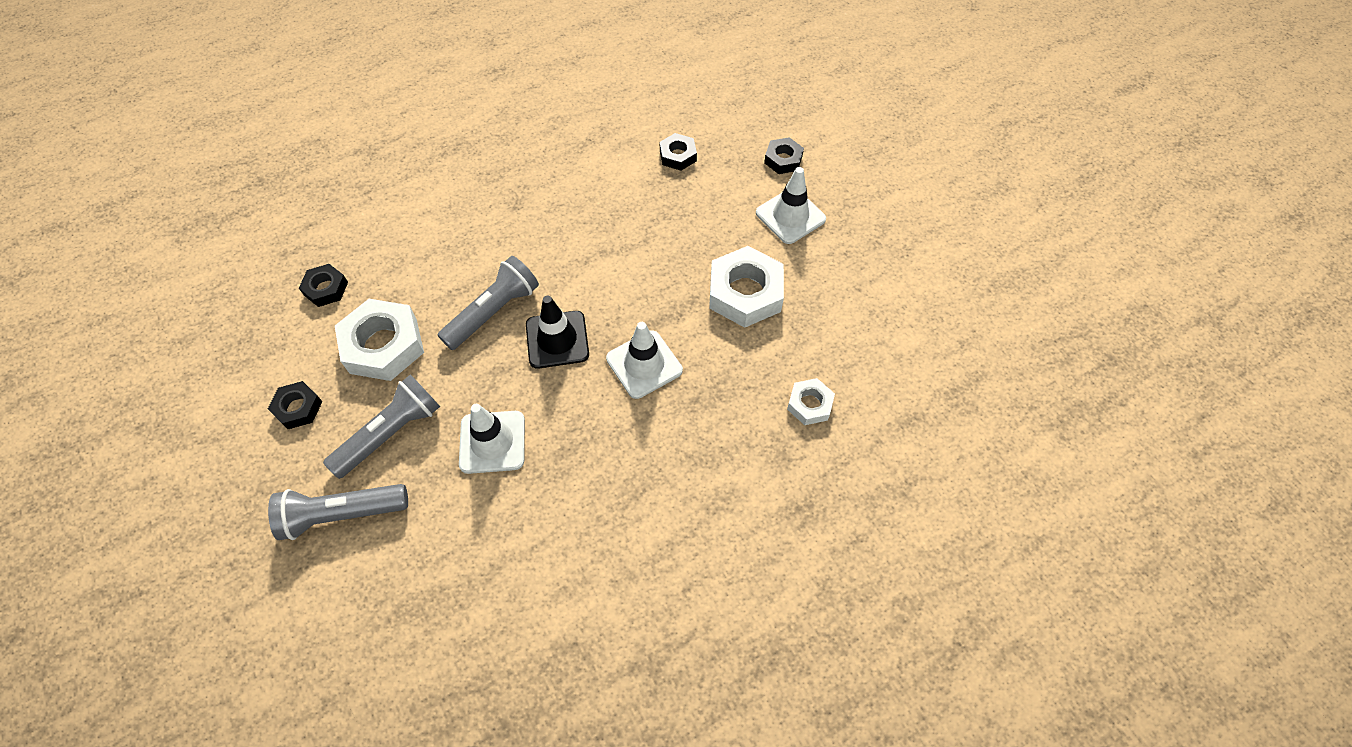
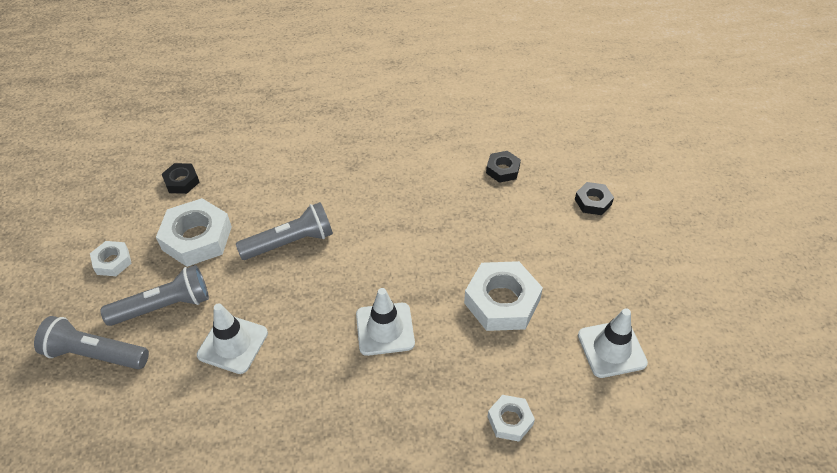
camera: 25 degrees right, 10 degrees down
(298, 408) = (112, 261): black nut -> white nut
(557, 339) = (326, 282): black traffic cone -> none
(790, 216) = (575, 251): white traffic cone -> white traffic cone (611, 349)

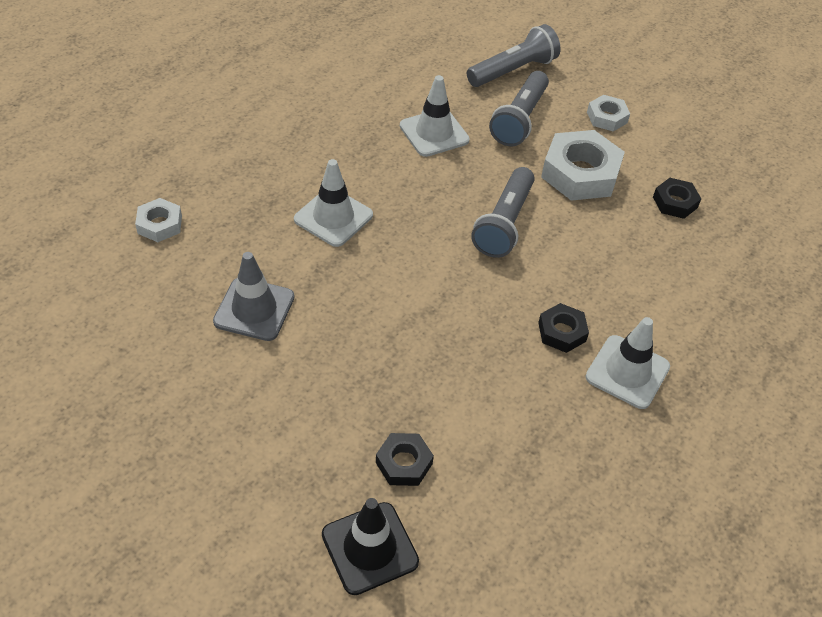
camera: 130 degrees right, 0 degrees up
(502, 301) = (254, 309): white nut -> grey traffic cone
(554, 151) = (370, 548): none -> black traffic cone
(593, 202) = (255, 503): black nut -> black nut (562, 332)
(611, 349) = (108, 339): white traffic cone -> white traffic cone (627, 372)

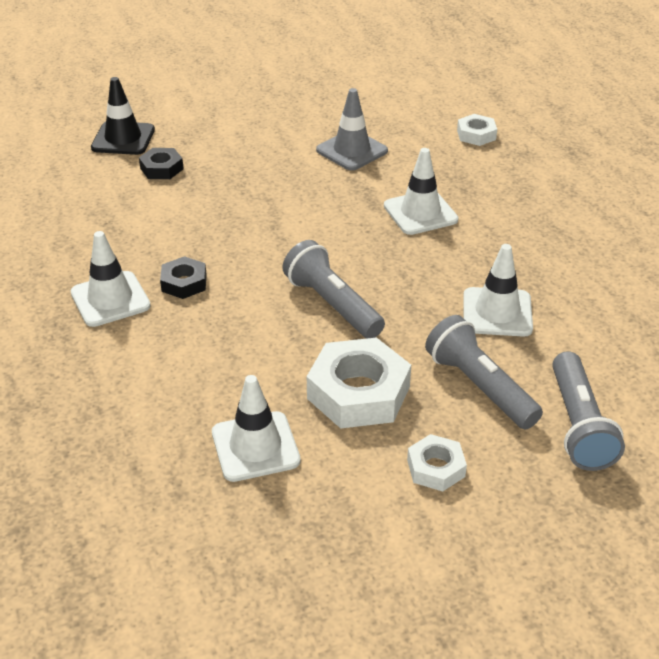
camera: 125 degrees right, 10 degrees down
(675, 202) = (255, 446): black nut -> white traffic cone

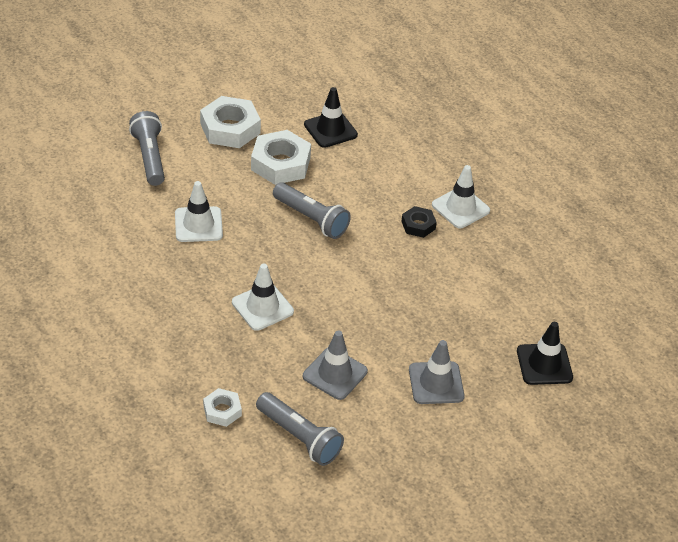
camera: 165 degrees right, 5 degrees up
(161, 168) = (491, 331): black nut -> none
(247, 135) = (436, 383): none -> grey traffic cone
(255, 446) = (330, 130): white traffic cone -> black traffic cone
(436, 468) = (230, 128): white nut -> white nut, size x1.86
(479, 387) = (208, 174): grey flashlight -> grey flashlight (299, 437)

